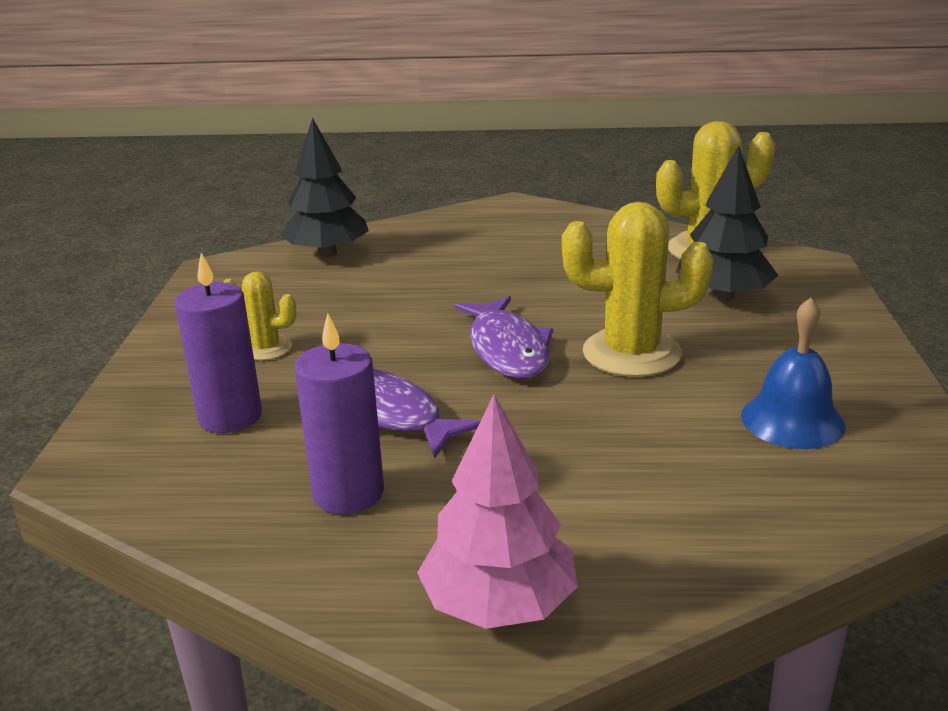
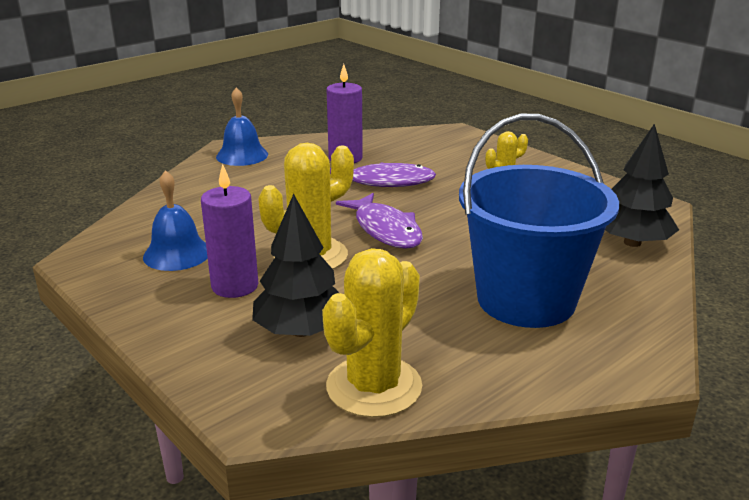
camera: 135 degrees right, 0 degrees up
(230, 417) = (446, 158): purple candle -> purple candle (235, 286)
(499, 605) = (242, 155): pink tree -> blue bell
(506, 252) = (526, 300): none -> blue bucket
(507, 349) = (385, 230): purple fish -> purple fish turned 150 degrees counterclockwise

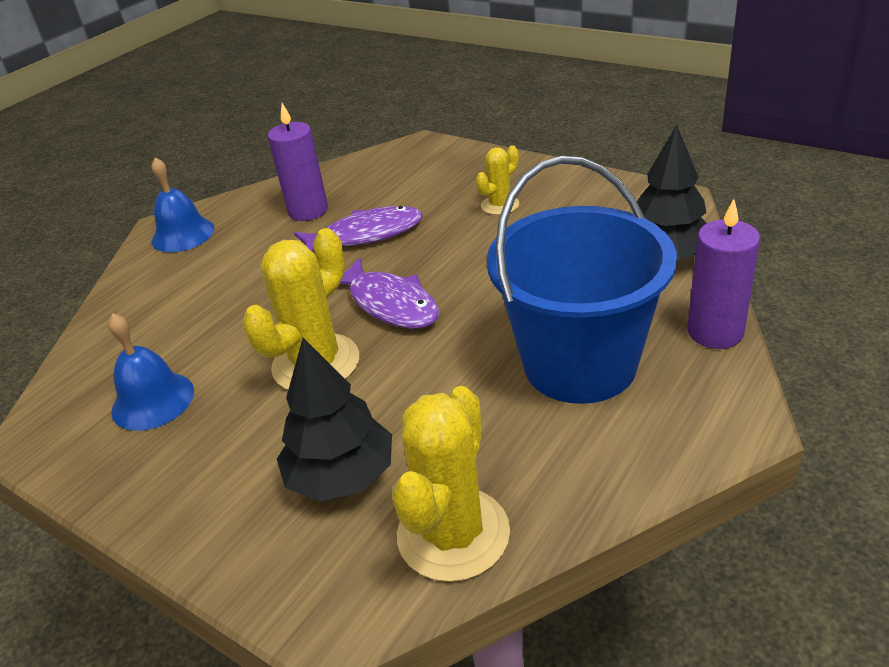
camera: 10 degrees left, 10 degrees up
(235, 286) = (240, 431): purple candle -> purple candle (715, 332)

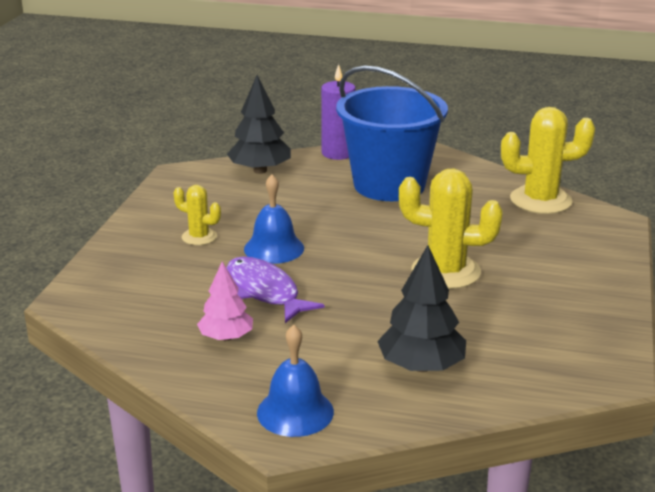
camera: 115 degrees left, 10 degrees down
(153, 400) = (532, 331): blue bell -> blue bell (274, 248)
(308, 211) = (226, 337): purple candle -> pink tree
(341, 476) = (532, 238): black tree -> black tree (421, 366)
(390, 304) = (361, 258): purple fish -> none

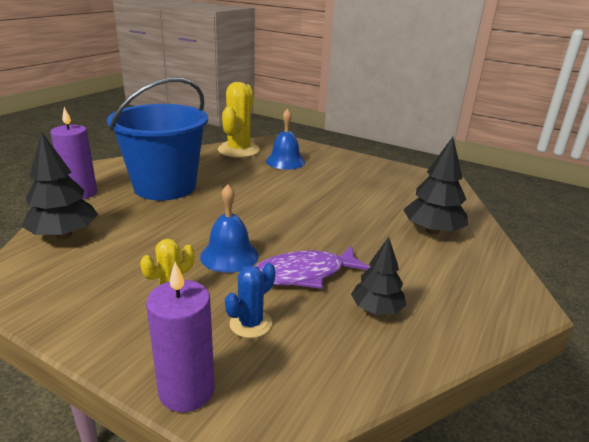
camera: 75 degrees left, 0 degrees up
(94, 269) = (186, 390): none -> purple candle
(176, 278) = (250, 324): none -> blue cactus
(226, 337) = (376, 309): pink tree -> black tree
(295, 412) = (492, 293): blue bell -> blue bell (285, 161)
(446, 272) = (312, 196): yellow cactus -> none

